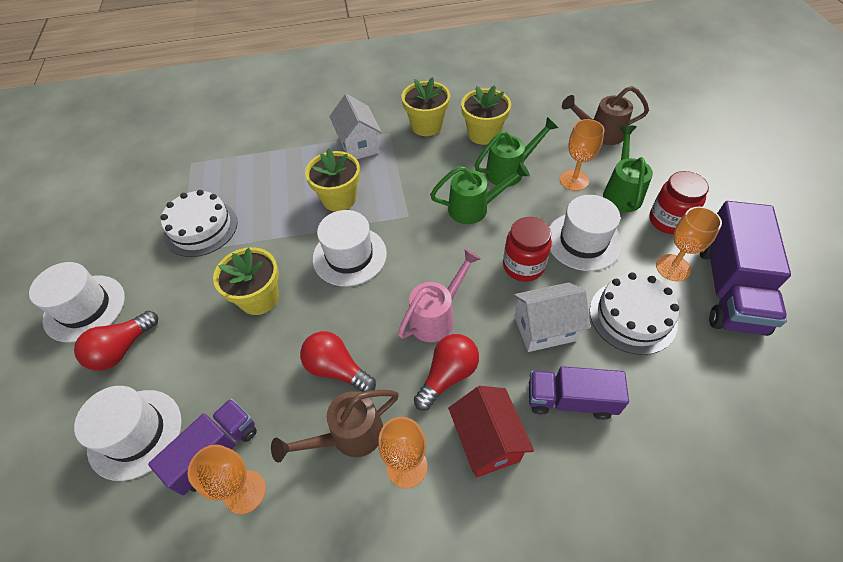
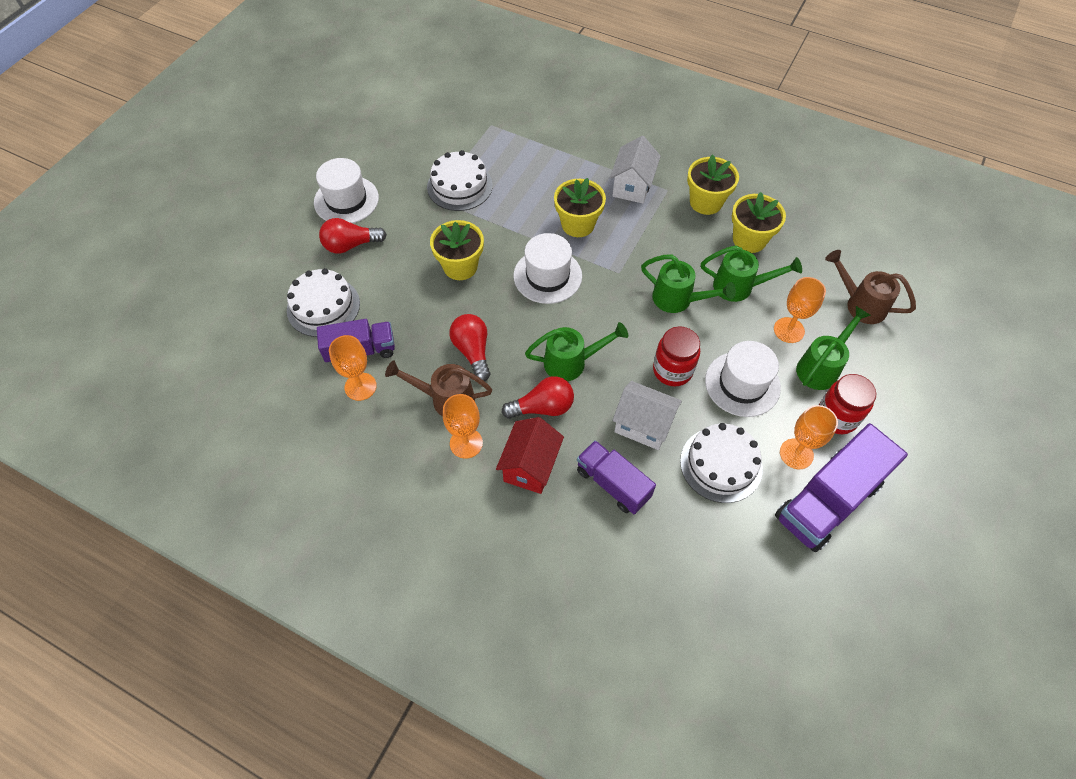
camera: 35 degrees right, 5 degrees up
(135, 433) = (323, 306): white hat -> white cake
(436, 316) = (571, 362): pink watering can -> green watering can

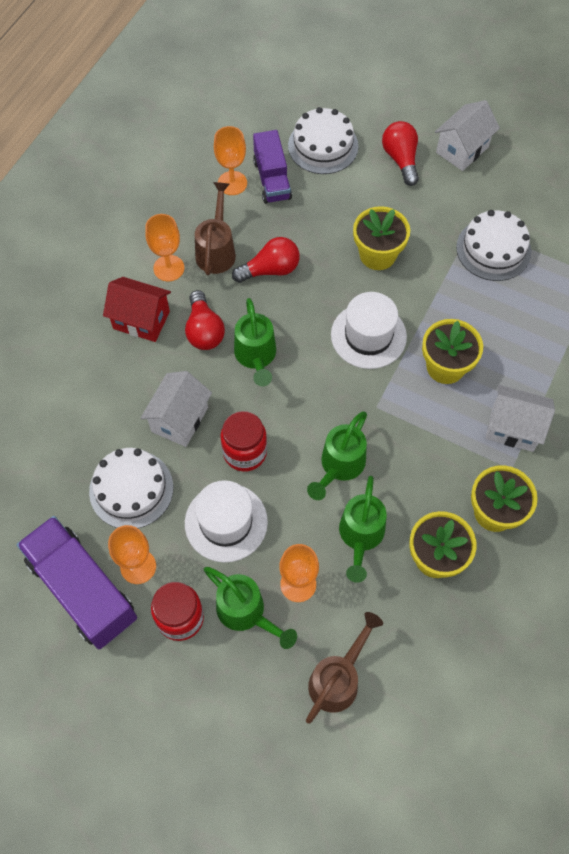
camera: 90 degrees right, 5 degrees up
(346, 200) = (462, 150): white hat -> white house
(612, 484) = (118, 389): purple truck -> none

